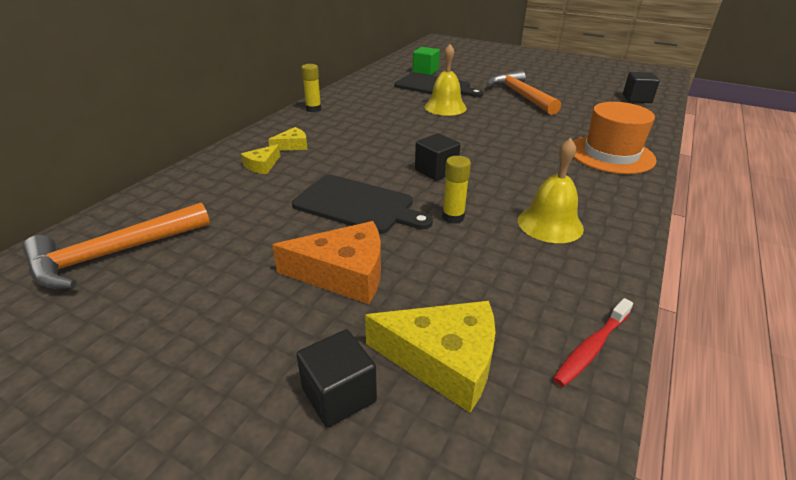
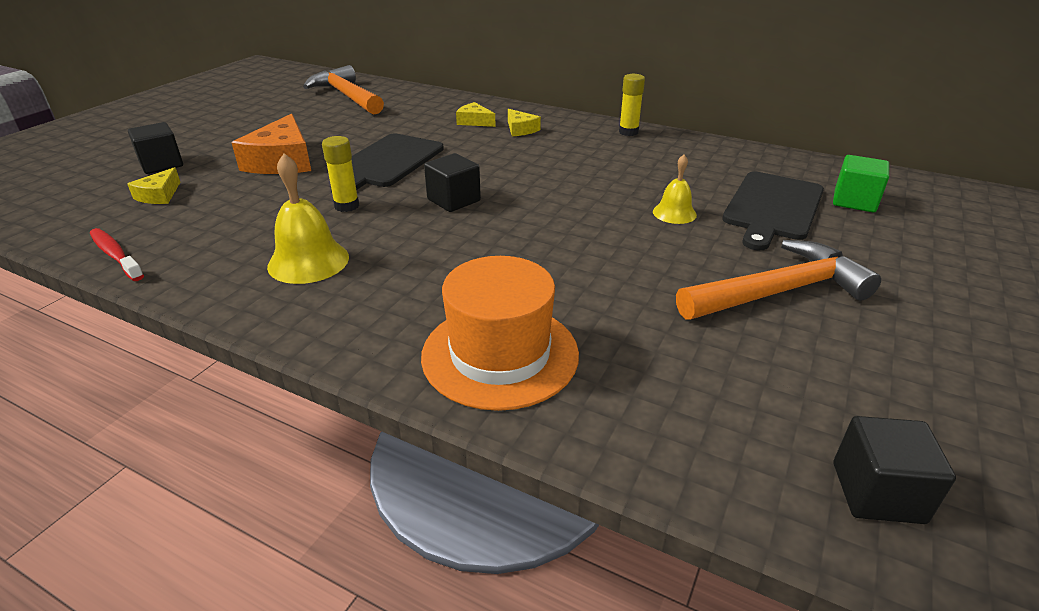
camera: 90 degrees right, 0 degrees up
(444, 360) = (159, 195): yellow cheese -> yellow cheese, size x0.52
(445, 107) = (674, 213): yellow bell -> yellow bell, size x0.62

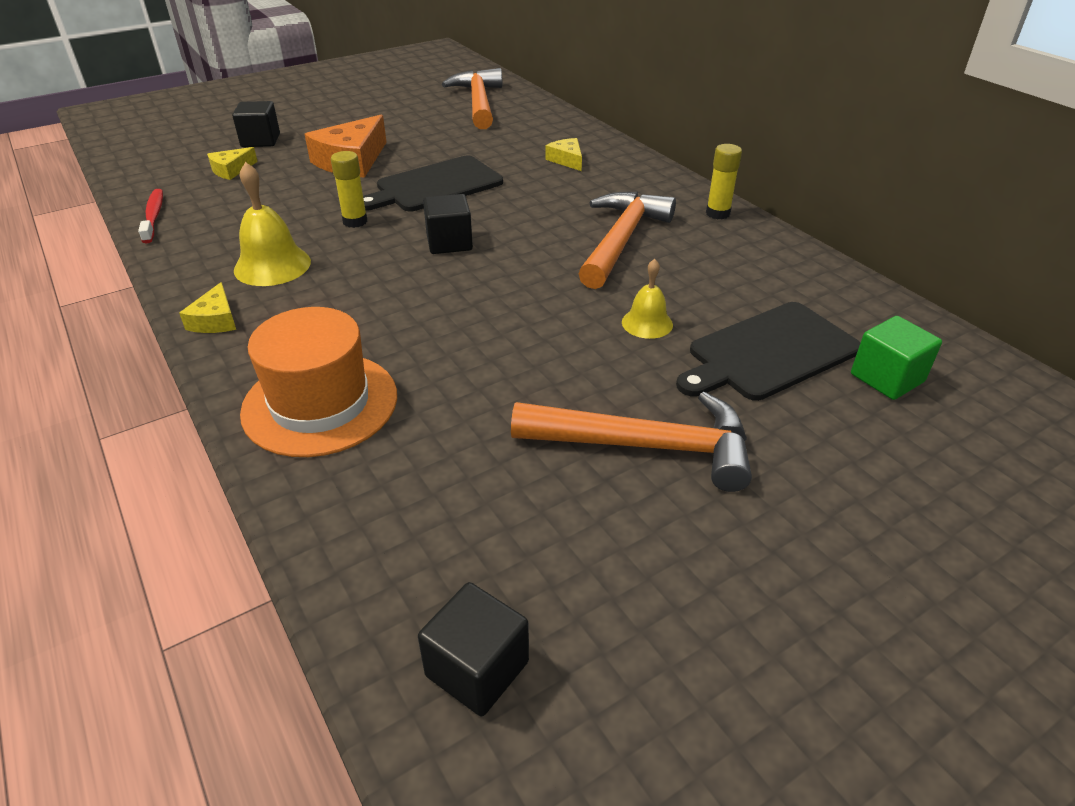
camera: 30 degrees right, 5 degrees up
(520, 129) = (603, 181): yellow cheese -> yellow cheese (215, 320)
(585, 164) = (622, 240): none -> orange hammer

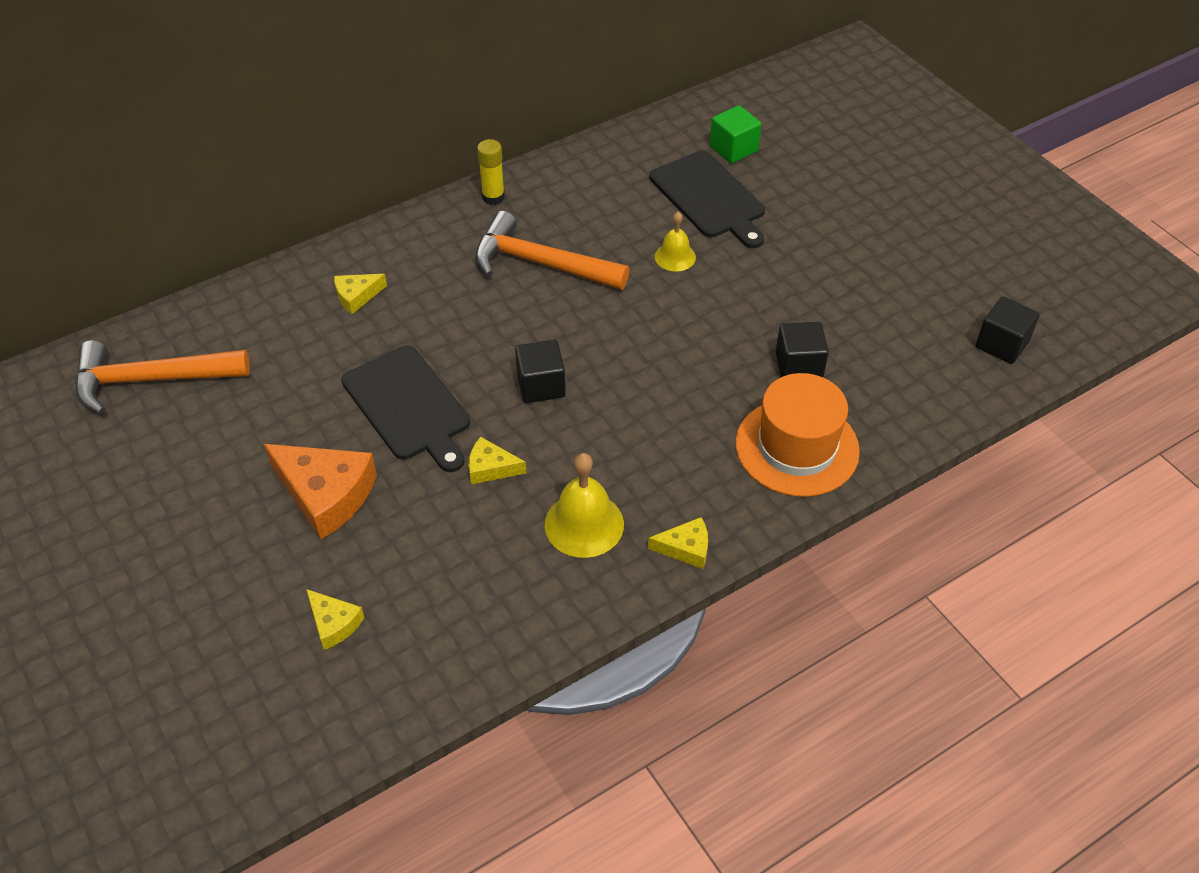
camera: 90 degrees left, 10 degrees up
(154, 216) = (462, 674): red toothbrush -> none
(260, 140) = (235, 612): black cube -> black cube (798, 366)
(355, 221) = (491, 468): yellow glue stick -> yellow cheese
(647, 446) = (818, 267): orange hammer -> none

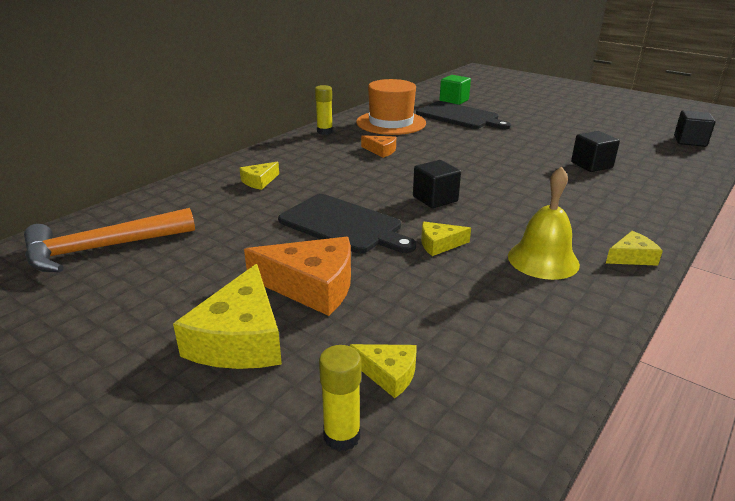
camera: 20 degrees left, 20 degrees down
(231, 544) = (240, 338): none -> yellow cheese
(263, 672) = (342, 436): none -> yellow glue stick
(540, 263) = (381, 151): orange hammer -> orange cheese
(675, 257) = (464, 137): yellow bell -> none
(797, 447) = (637, 196): orange hat -> orange hat (391, 123)

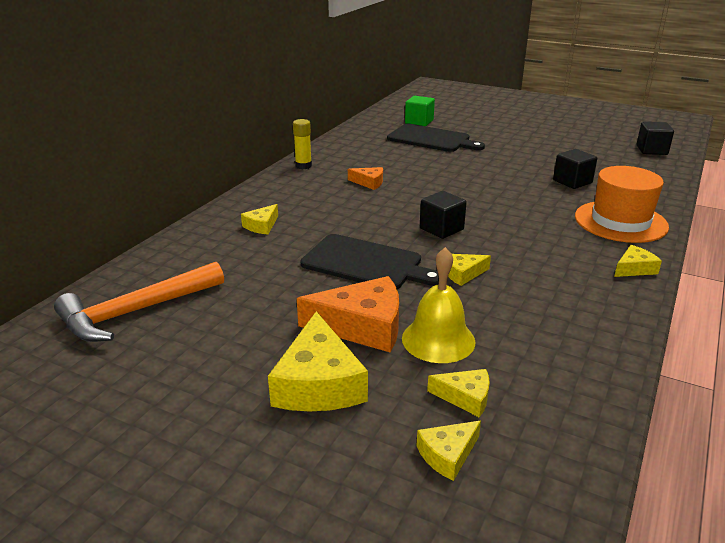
camera: 10 degrees left, 0 degrees up
(342, 436) = (447, 455): yellow glue stick -> yellow cheese
(391, 123) = (366, 151): orange hat -> orange hat (620, 221)
(543, 260) = (560, 279): yellow bell -> yellow bell (438, 340)

